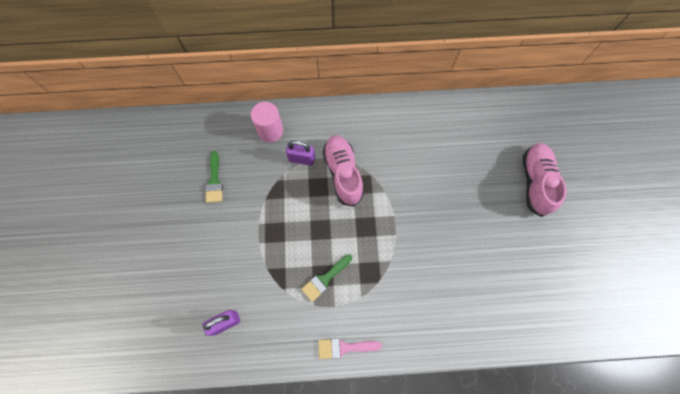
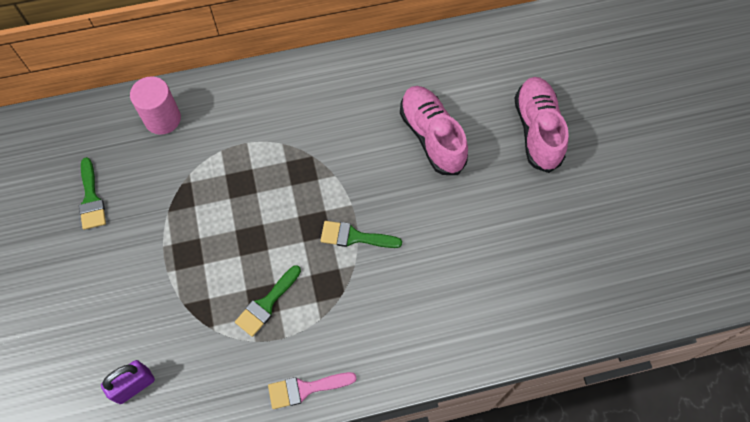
camera: 10 degrees left, 5 degrees down
(301, 159) = (212, 150): purple padlock -> none
(343, 173) = (273, 160): pink shoe -> pink shoe (432, 137)
(393, 240) = (354, 237): none -> green brush

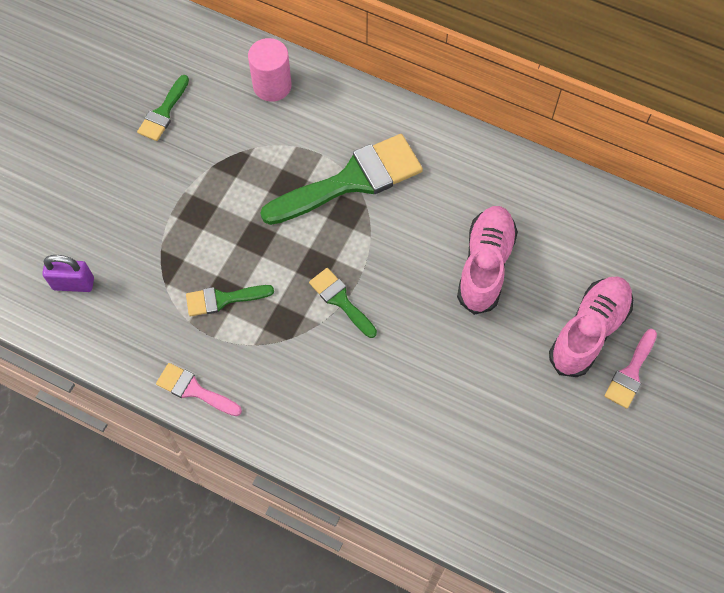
camera: 40 degrees right, 0 degrees up
(285, 145) = (352, 180): none -> green brush
(587, 138) = (630, 373): none -> pink brush

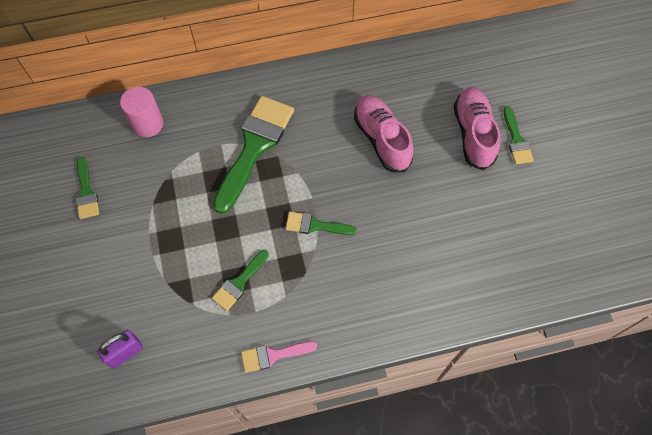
camera: 40 degrees left, 0 degrees up
(630, 373) = (516, 140): pink brush -> green brush

